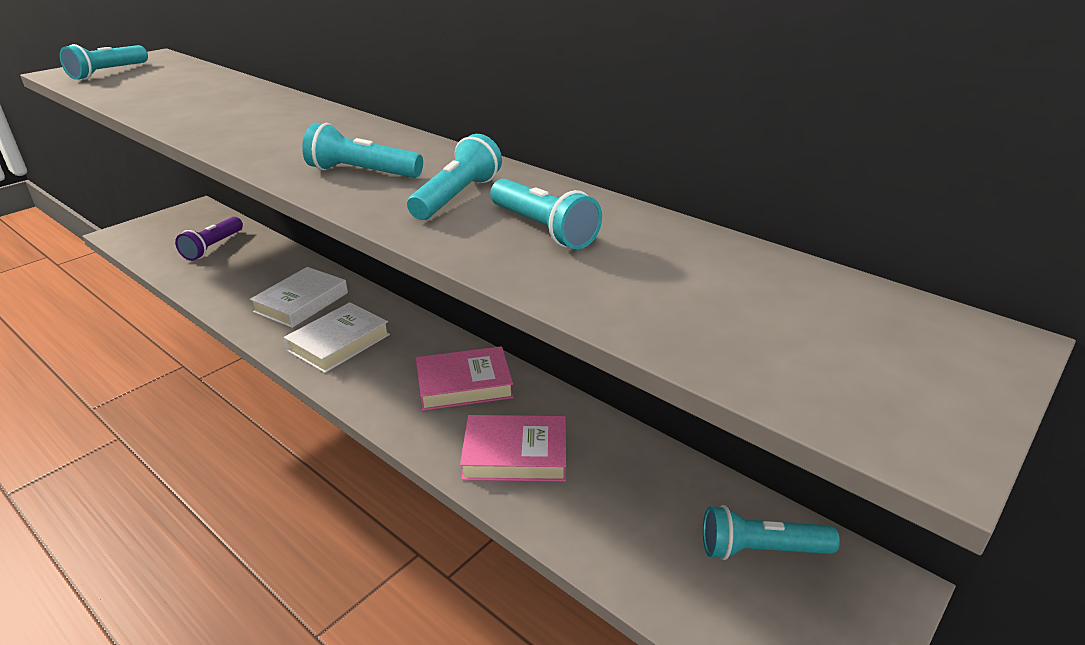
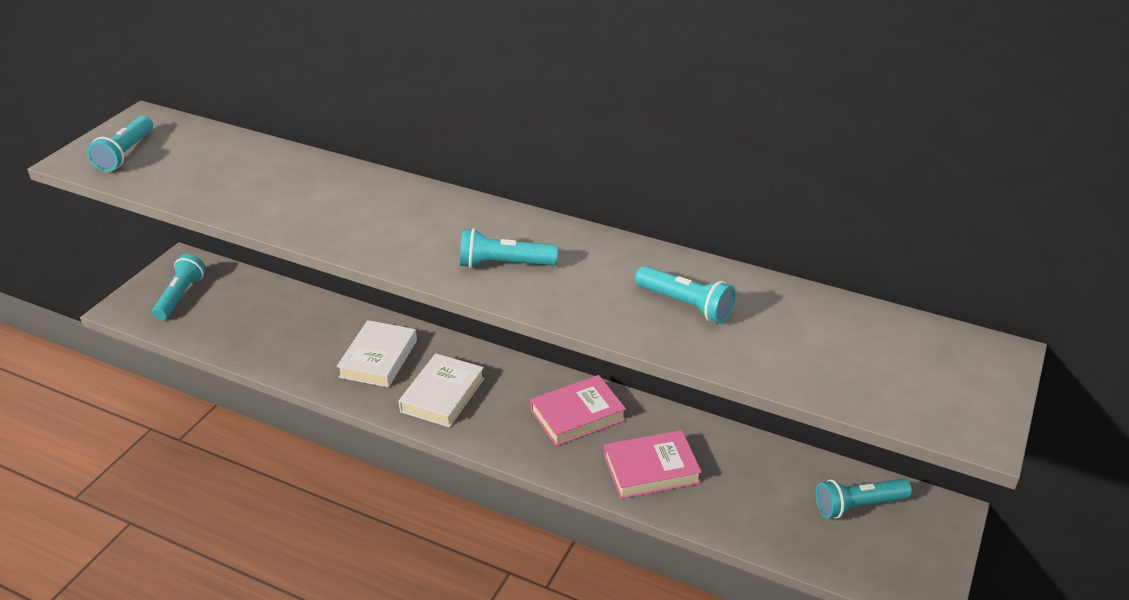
camera: 15 degrees left, 5 degrees up
(213, 247) = (240, 309): purple flashlight -> none
(456, 197) = (600, 281): turquoise flashlight -> turquoise flashlight (180, 296)

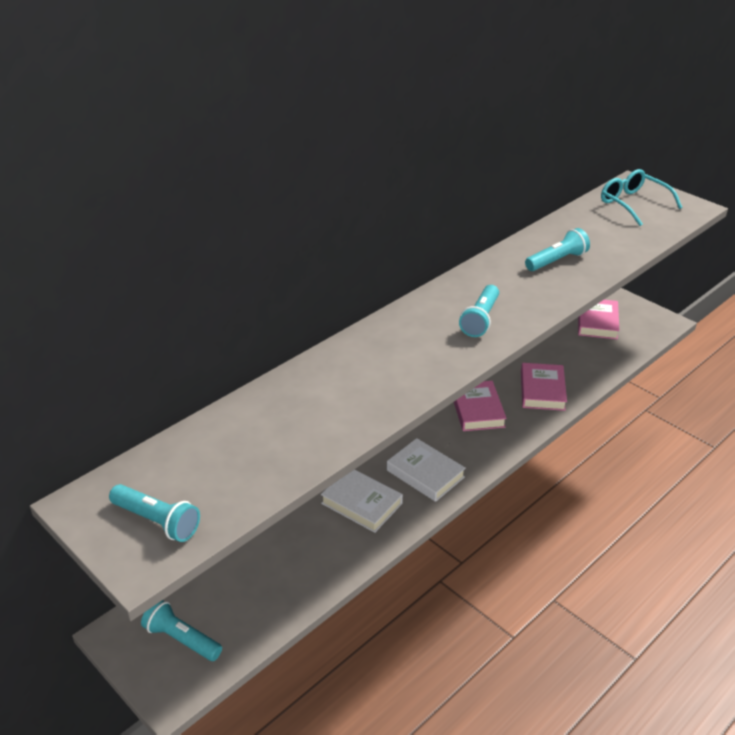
camera: 70 degrees left, 0 degrees up
(858, 506) = (597, 322): turquoise flashlight -> pink book
(924, 361) = (633, 204): none -> turquoise glasses

